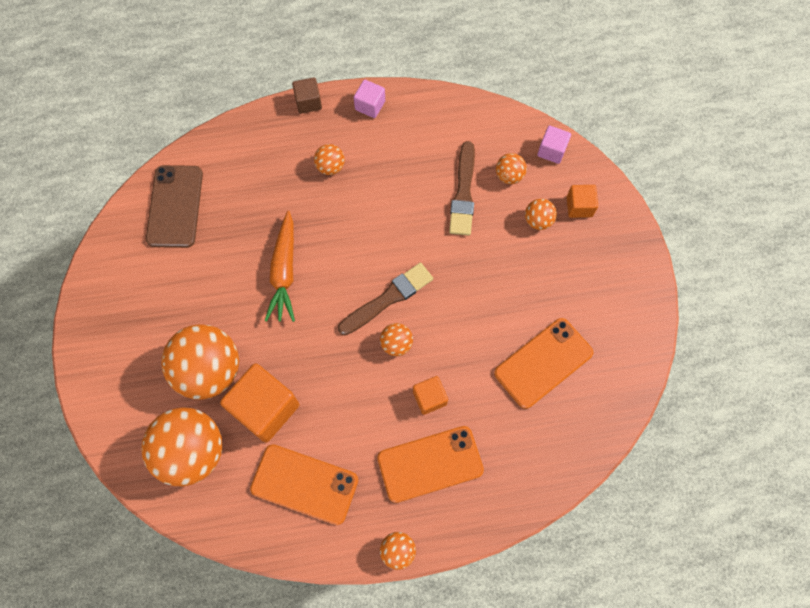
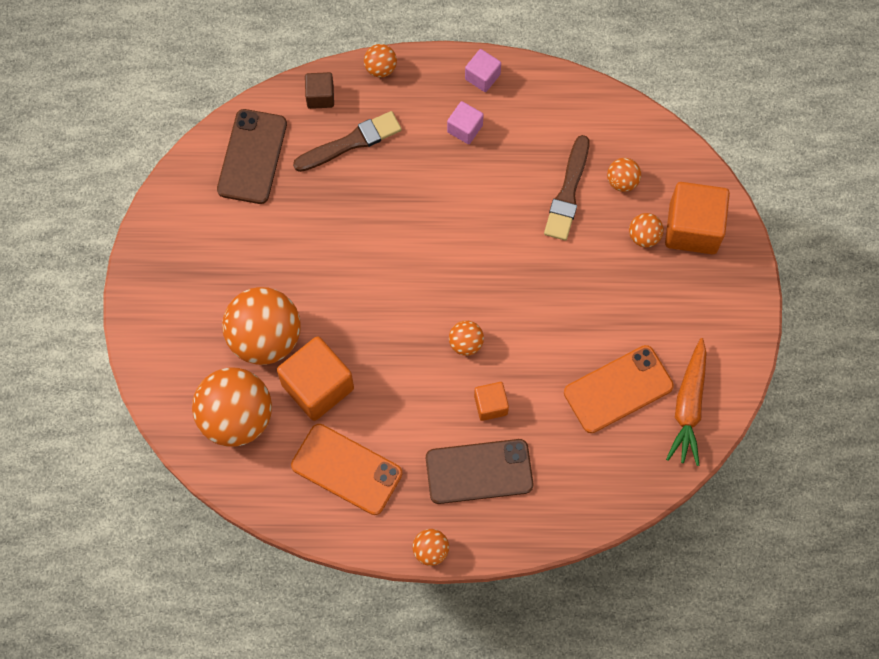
camera: 10 degrees right, 0 degrees up
(284, 272) = (359, 247): orange carrot -> orange carrot (688, 406)
(308, 102) = (414, 62): brown cube -> brown cube (320, 96)
(330, 167) = (427, 140): orange ball -> orange ball (380, 68)
(388, 298) = (465, 294): brown brush -> brown brush (351, 142)
(430, 464) = (479, 471): orange phone -> brown phone
(551, 151) = (675, 161): pink cube -> pink cube (465, 128)
(579, 206) = (693, 228): orange cube -> orange cube, size x1.89

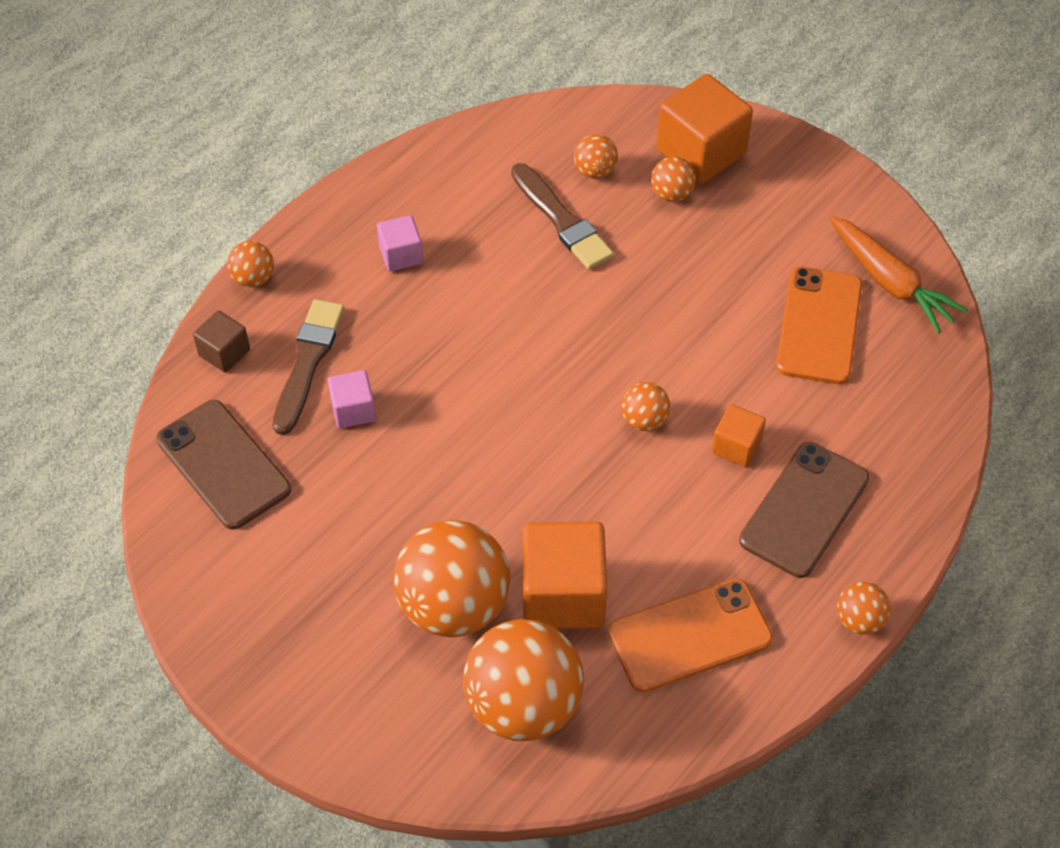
camera: 50 degrees left, 15 degrees down
(482, 77) = (360, 202): pink cube -> pink cube (353, 410)

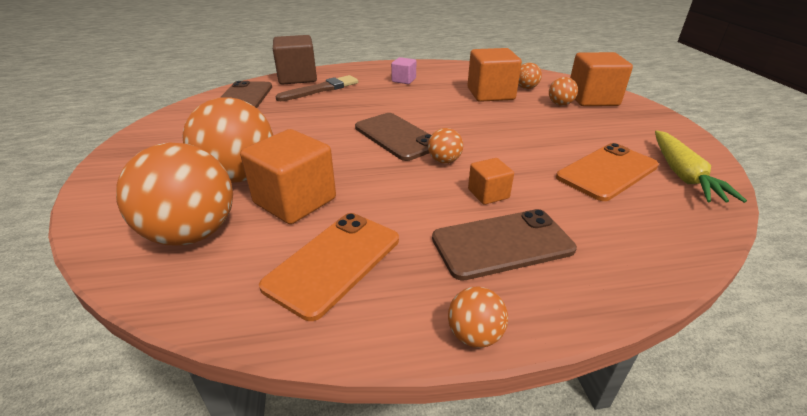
camera: 40 degrees right, 20 degrees down
(224, 352) = (297, 78): brown cube -> brown cube, size x1.89
(253, 278) = (339, 68): orange ball -> none
(353, 410) = (314, 105): pink cube -> none
(544, 408) = (397, 136): none -> brown phone
(562, 220) = (490, 94): brown brush -> orange cube
(689, 635) = (334, 262): orange phone -> orange phone turned 75 degrees counterclockwise
(890, 282) = (683, 175): orange carrot -> yellow carrot

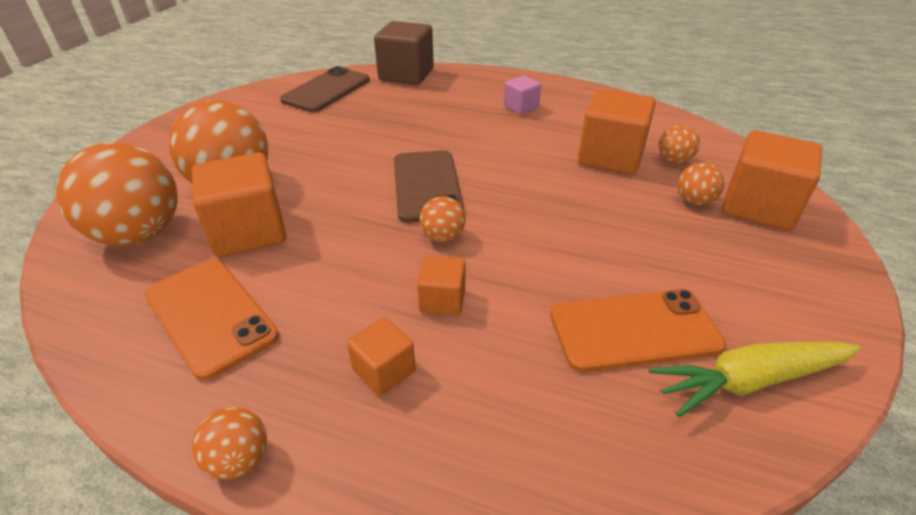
camera: 30 degrees right, 5 degrees up
(321, 89) = (414, 97): brown brush -> none
(334, 262) = (210, 315): orange phone -> orange phone turned 75 degrees clockwise
(502, 244) = (384, 370): brown phone -> orange cube
(683, 175) = (750, 381): yellow carrot -> yellow carrot turned 45 degrees clockwise

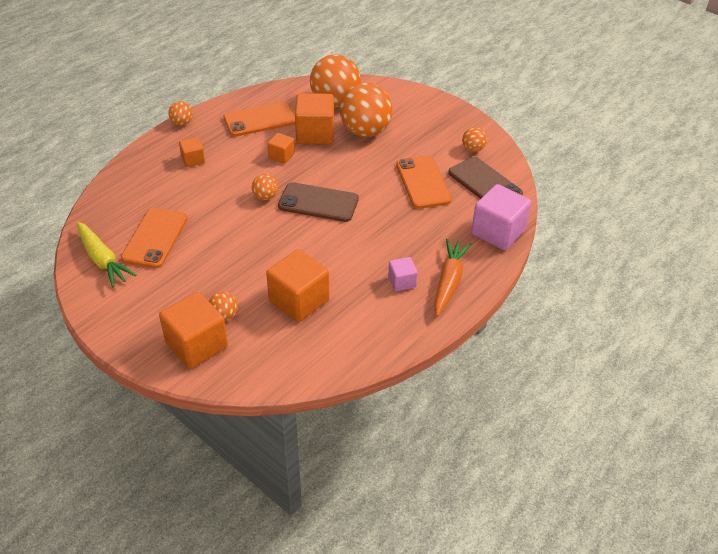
camera: 110 degrees right, 5 degrees up
(342, 123) = (423, 182): none -> orange phone
(406, 75) = (498, 232): brown cube -> pink cube
(442, 300) = (219, 185): orange cube -> orange cube (281, 156)
(498, 86) = (449, 282): none -> orange carrot
(674, 160) = (273, 333): orange ball -> orange ball (473, 149)
(750, 381) = (102, 260): yellow carrot -> yellow carrot turned 135 degrees clockwise

